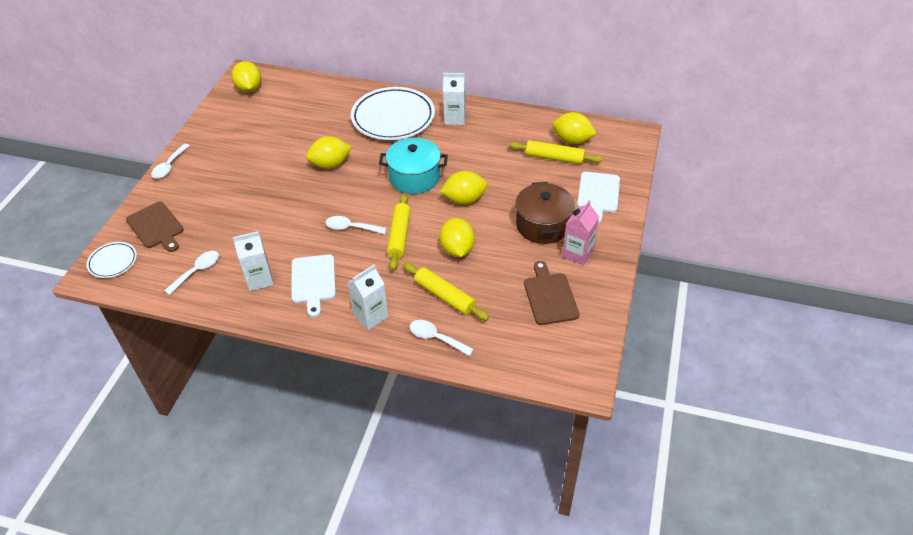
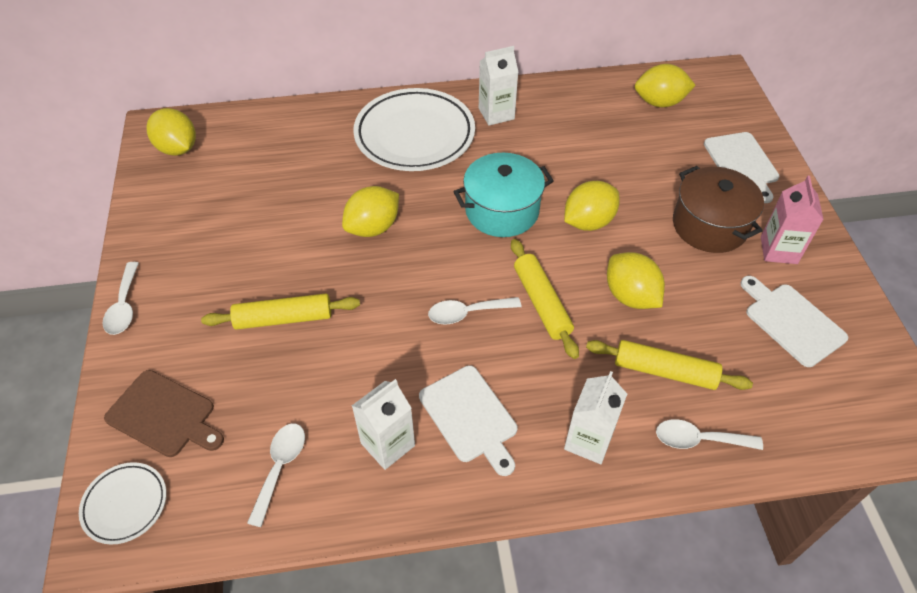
camera: 25 degrees left, 5 degrees up
(550, 296) = (792, 322): brown cutting board -> white cutting board
(554, 158) = (656, 131): yellow rolling pin -> yellow rolling pin (284, 318)

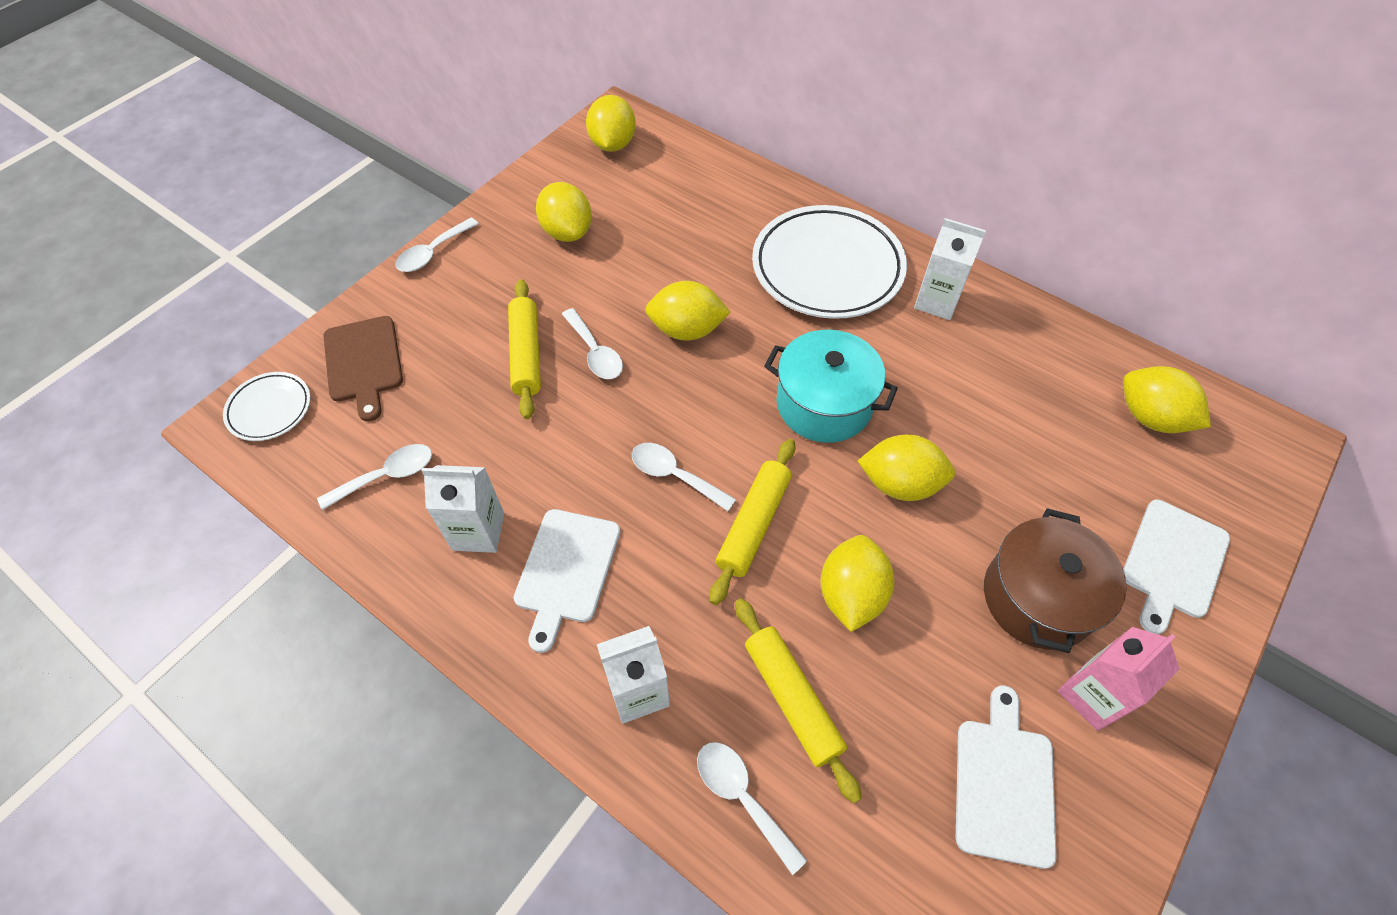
camera: 45 degrees right, 5 degrees up
(215, 224) = (567, 232): none -> yellow lemon
(284, 318) = (526, 354): yellow rolling pin -> yellow rolling pin turned 45 degrees clockwise
(330, 283) = (595, 352): none -> white spoon

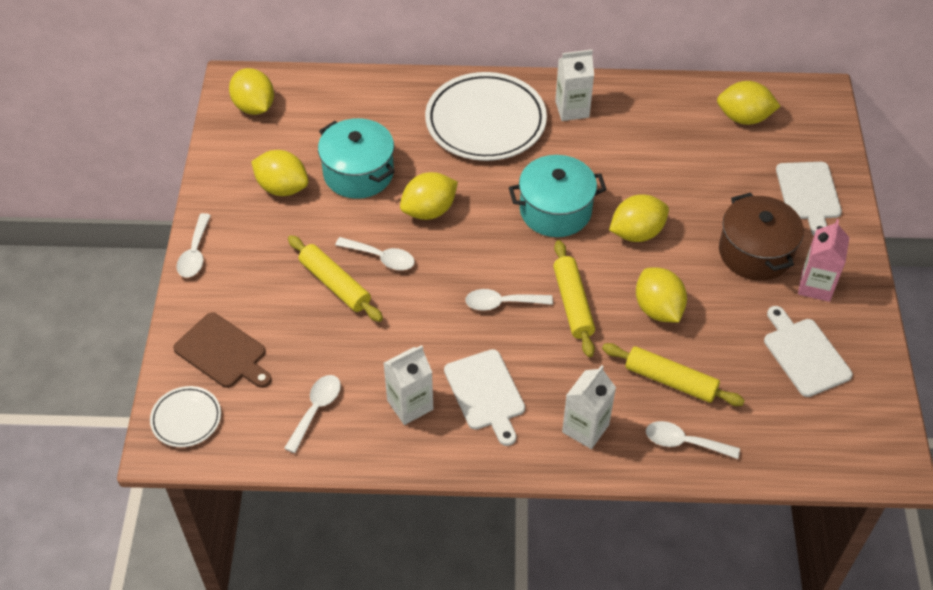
camera: 35 degrees left, 5 degrees down
(651, 255) = (358, 173): none -> turquoise pot

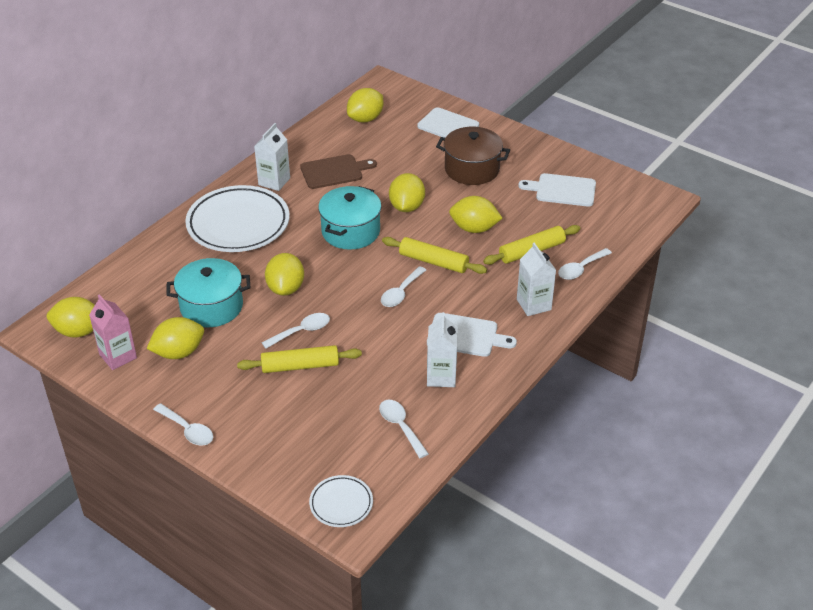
camera: 55 degrees left, 10 degrees down
(223, 352) = (300, 455): brown cutting board -> brown cutting board (334, 171)
(815, 286) = (519, 160): pink carton -> pink carton (118, 356)

